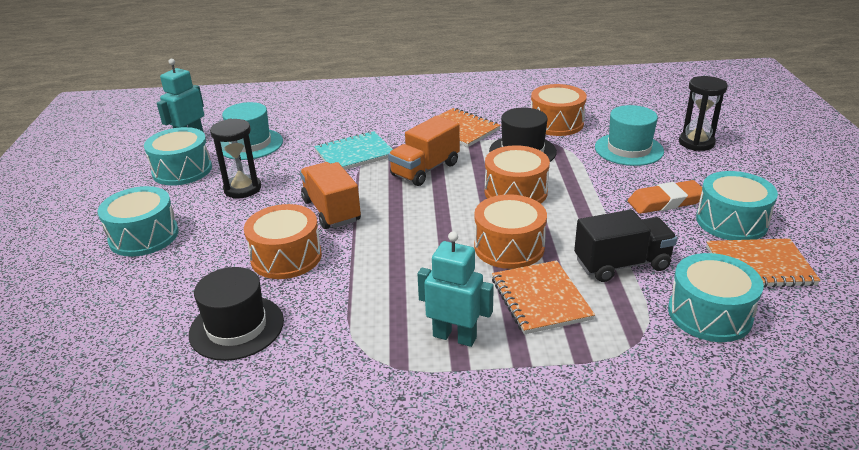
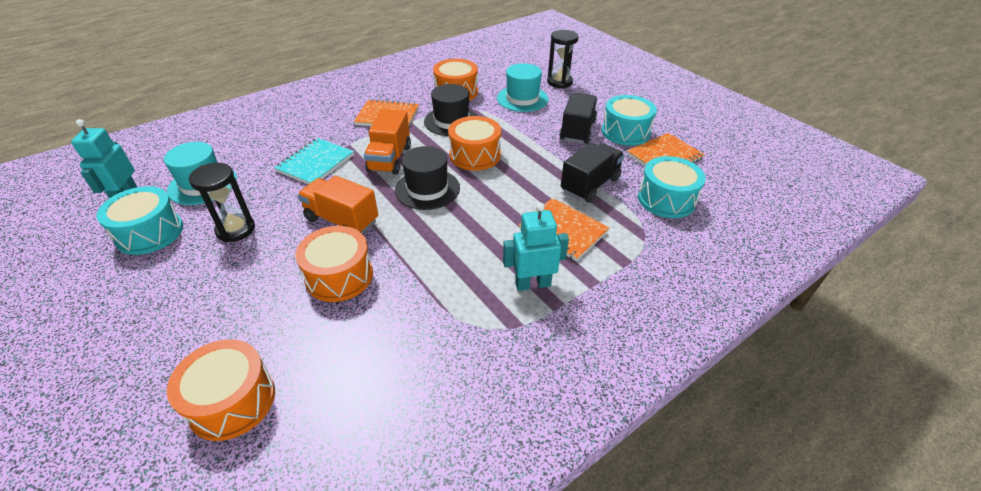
camera: 35 degrees left, 10 degrees up
(144, 236) = (171, 314): turquoise drum -> none
(236, 327) = (353, 357): black hat -> black hat (427, 189)
(509, 247) = (508, 200): orange drum -> orange drum (232, 401)
(665, 202) = (577, 130): orange eraser -> black truck

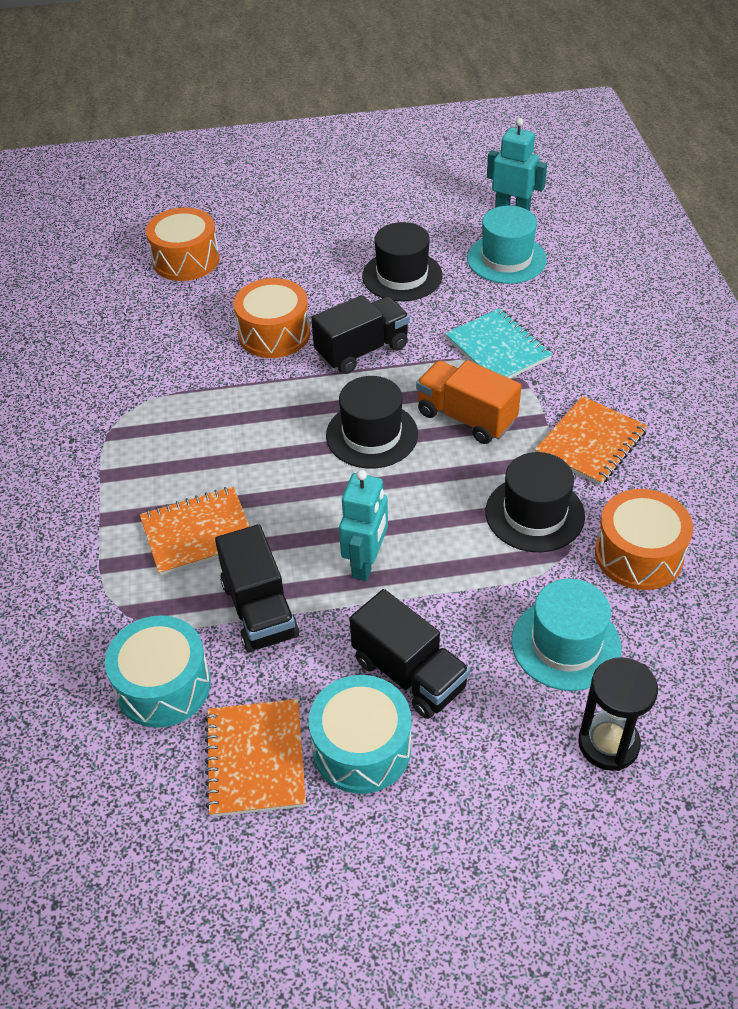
camera: 120 degrees right, 5 degrees up
(150, 233) = (437, 224): turquoise drum -> none
(236, 229) = (402, 276): black hourglass -> black hat
(342, 220) = (362, 350): orange truck -> black truck
(475, 155) = (419, 508): orange drum -> none
(532, 284) = (144, 468): turquoise robot -> turquoise robot (366, 563)

